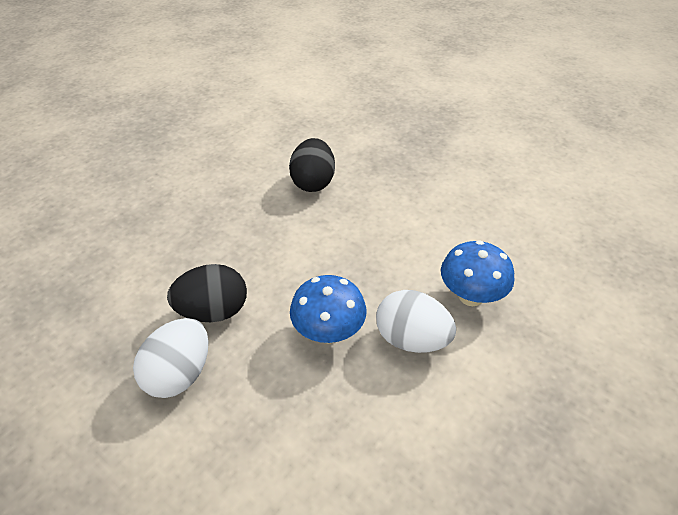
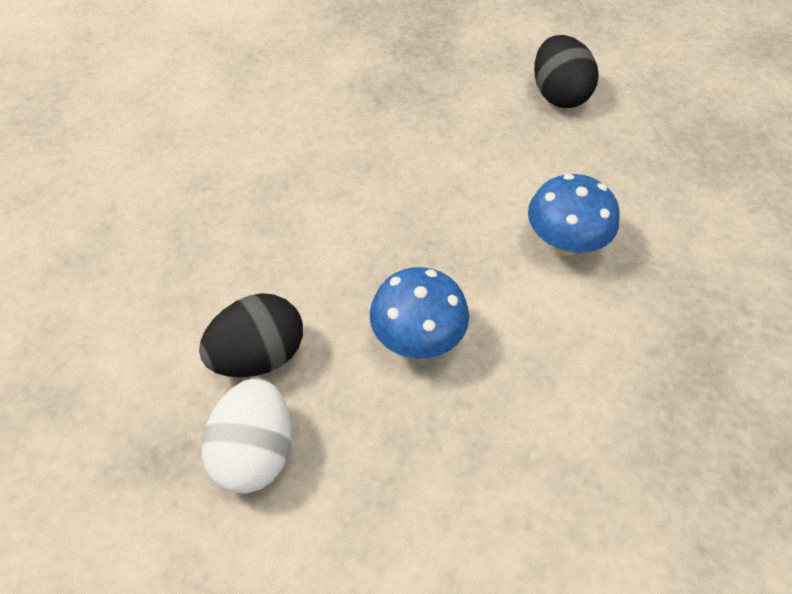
camera: 20 degrees left, 10 degrees up
(313, 182) = (308, 141): black egg -> black egg (558, 95)
(411, 339) = (518, 317): white egg -> none

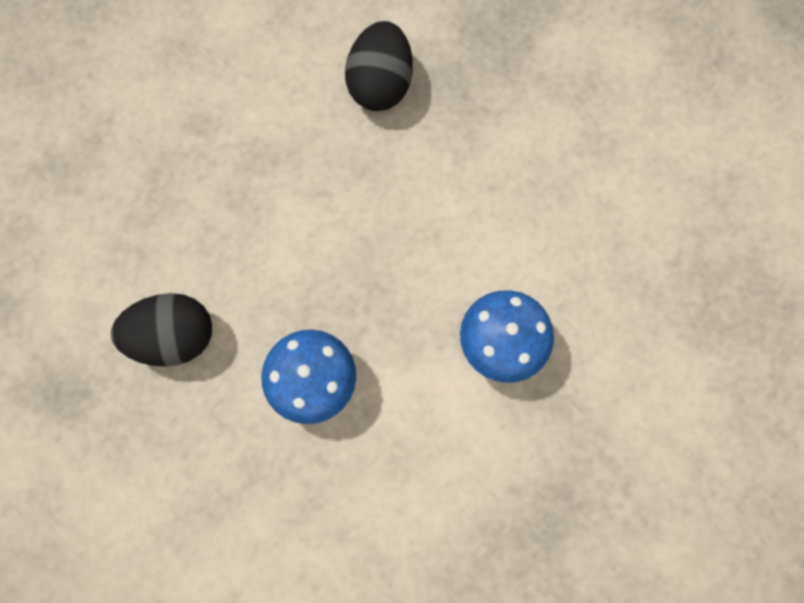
camera: 25 degrees right, 20 degrees up
(255, 451) = (135, 423): white egg -> none
(558, 95) = (605, 162): black egg -> black egg (380, 84)

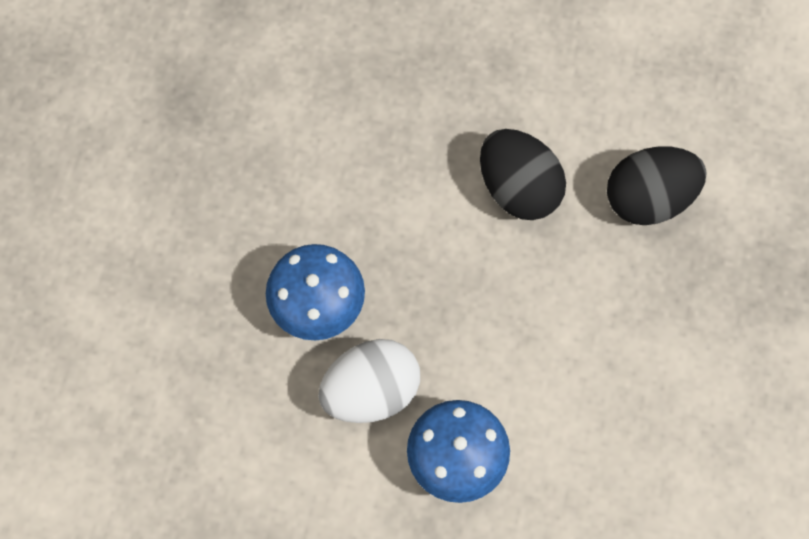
camera: 60 degrees right, 5 degrees down
(174, 336) = (288, 161): black egg -> black egg (518, 188)
(409, 378) = (371, 391): none -> white egg

